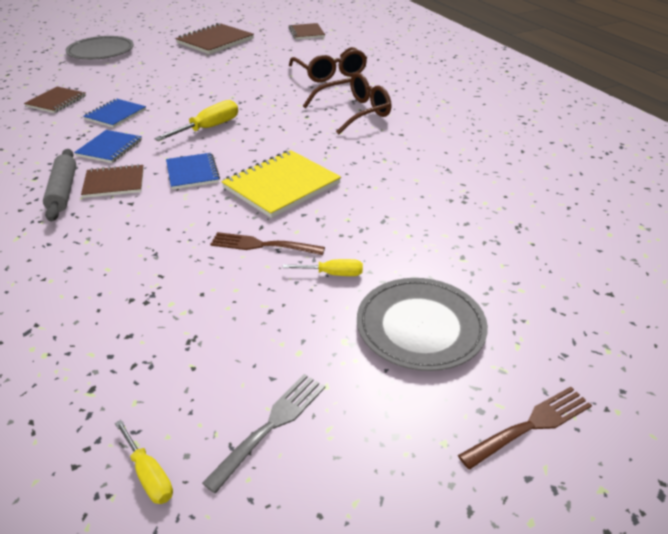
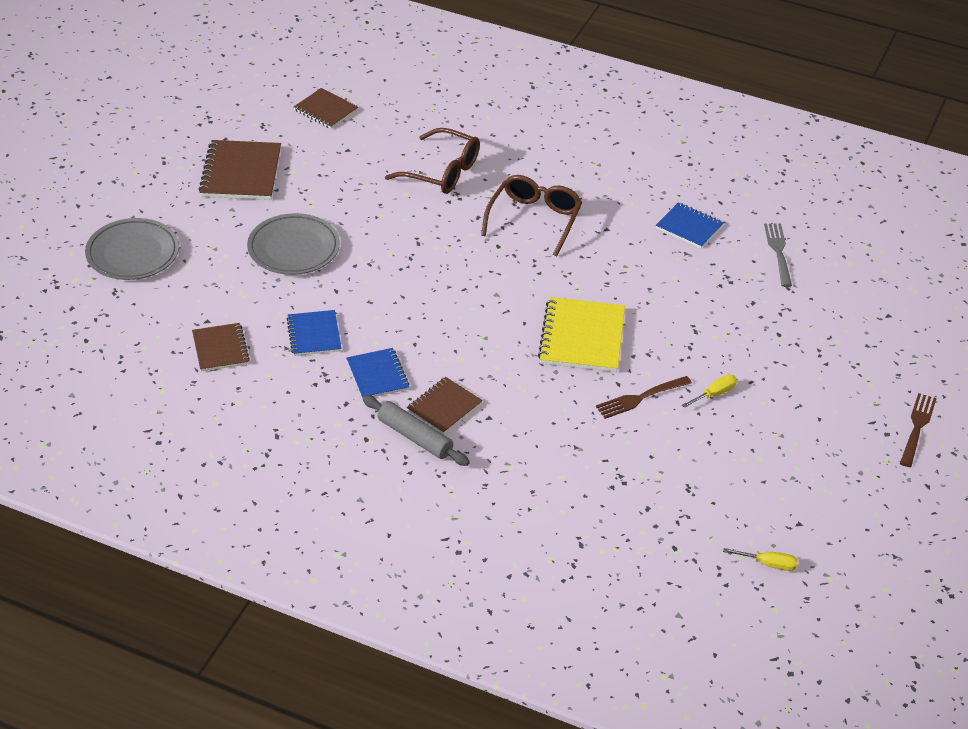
camera: 40 degrees left, 5 degrees up
(192, 173) = (492, 362): blue notebook -> blue notebook (689, 227)
(208, 128) = (431, 306): yellow screwdriver -> none
(270, 427) = (796, 506): grey fork -> grey fork (778, 252)
(420, 327) = (807, 402): grey plate -> grey plate (293, 248)

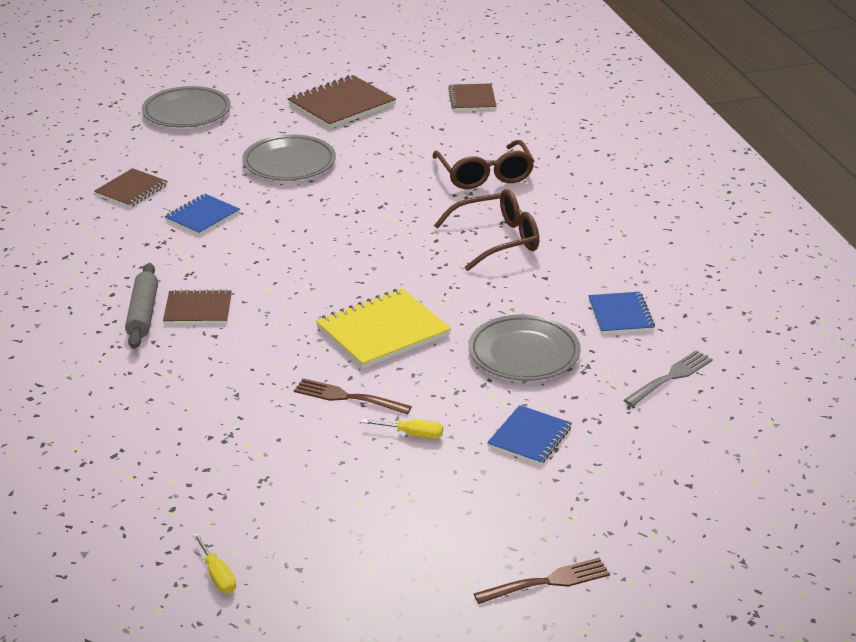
camera: 50 degrees right, 10 degrees down
(377, 375) = (194, 264): blue notebook -> blue notebook (529, 437)
(682, 293) = (524, 353): none -> grey plate

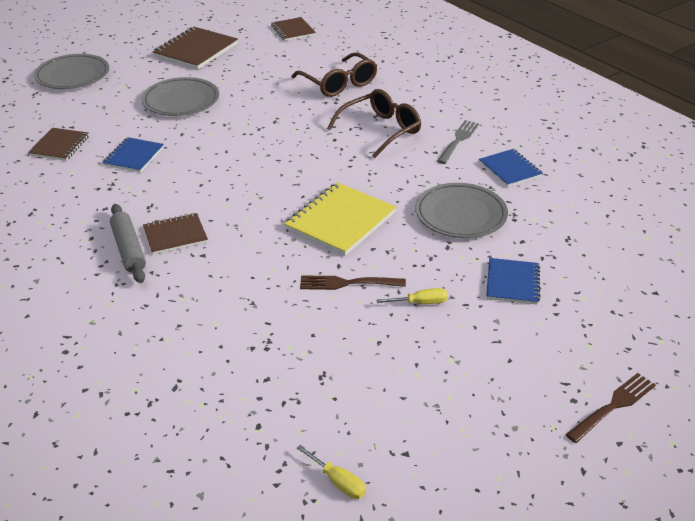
camera: 20 degrees left, 5 degrees up
(670, 378) = (579, 210): grey fork -> grey fork (458, 141)

